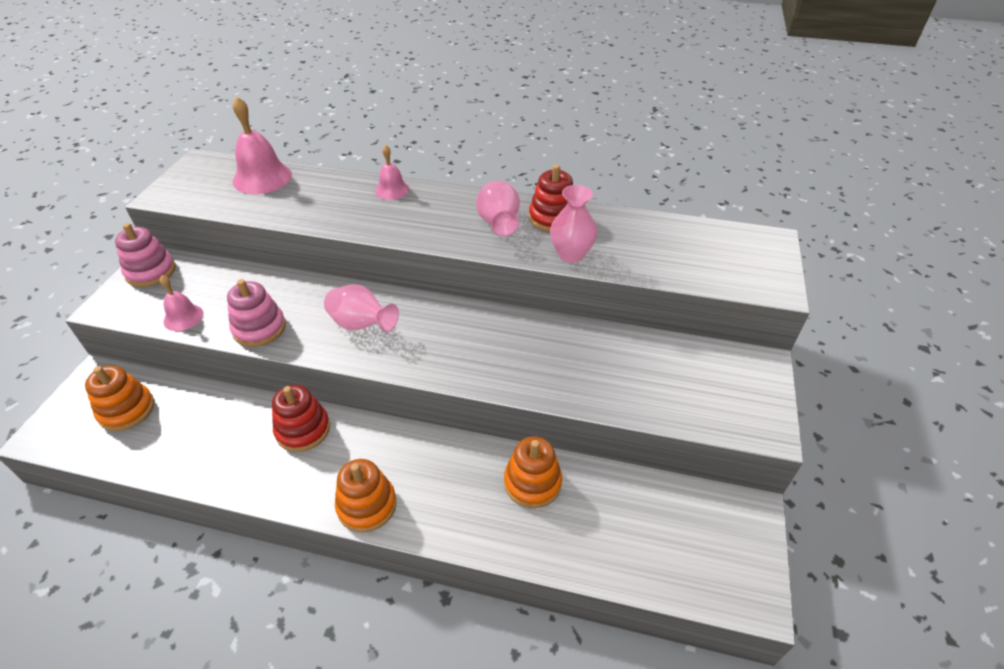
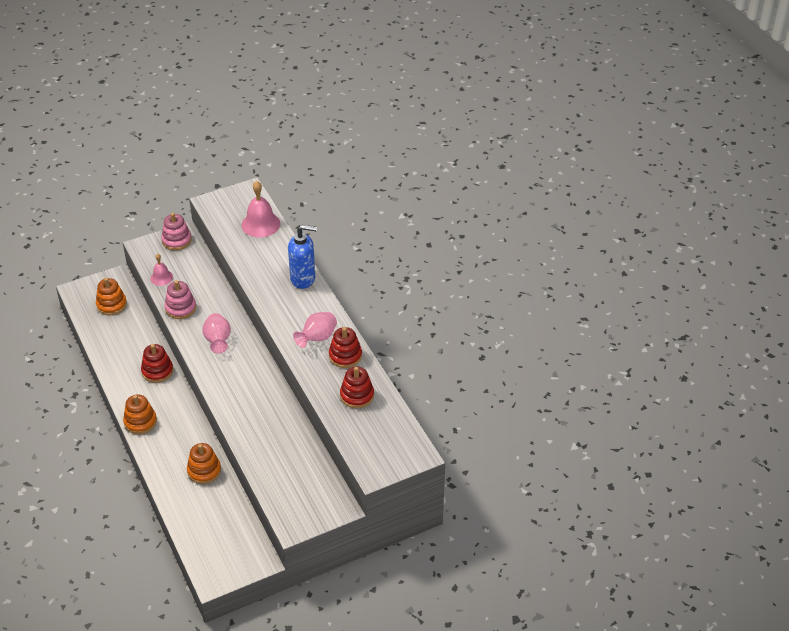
camera: 50 degrees right, 0 degrees up
(392, 190) = (303, 279): pink bell -> blue soap dispenser
(571, 254) = (320, 380): pink vase -> none
(627, 239) = (357, 395): none -> red stacking toy

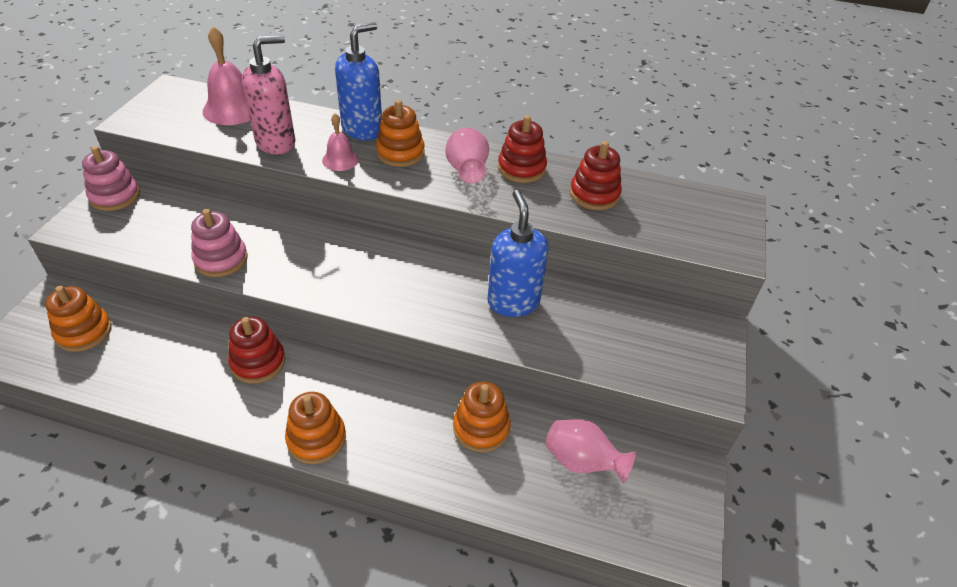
camera: 50 degrees left, 0 degrees up
(161, 277) = (146, 243): pink bell -> pink bell (340, 160)
(218, 341) = (323, 263): pink vase -> pink vase (582, 462)
(254, 260) = (276, 143): none -> pink soap dispenser
(269, 423) = (513, 302): none -> blue soap dispenser
(301, 306) = (400, 153): none -> orange stacking toy

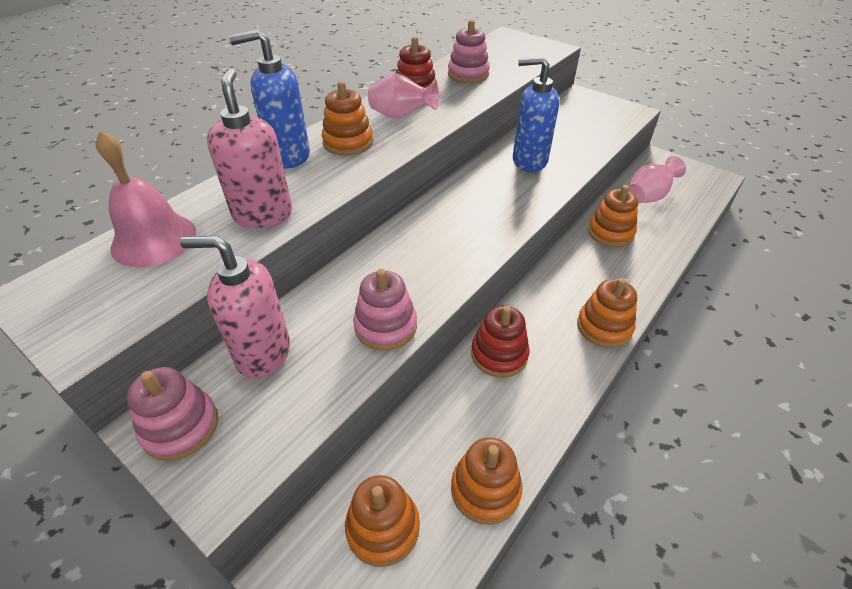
camera: 65 degrees left, 0 degrees up
(117, 381) = (485, 489): none -> orange stacking toy
(181, 208) = (263, 354): none -> pink soap dispenser
(340, 160) = (332, 177): pink bell -> none
(362, 130) = (289, 156): blue soap dispenser -> blue soap dispenser turned 75 degrees counterclockwise
(594, 194) = (468, 74): red stacking toy -> pink stacking toy

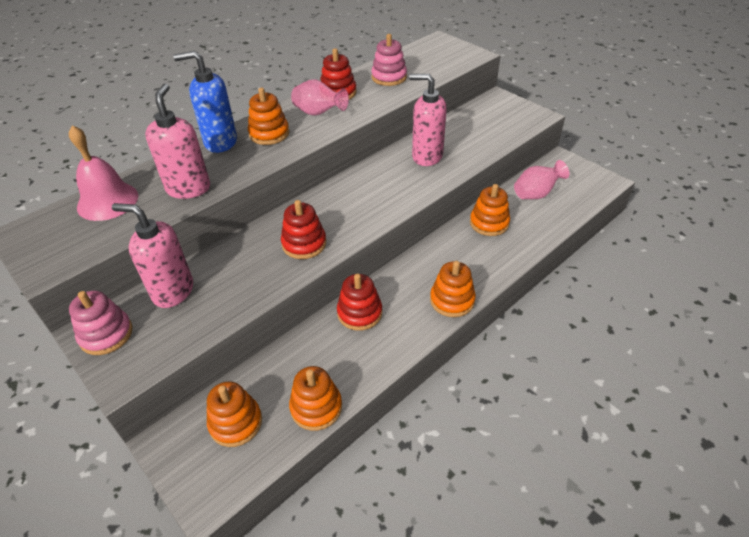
camera: 10 degrees right, 0 degrees up
(385, 326) = (266, 280): pink stacking toy -> none
(420, 274) = (304, 244): none -> red stacking toy
(529, 161) = (426, 156): blue soap dispenser -> pink soap dispenser

